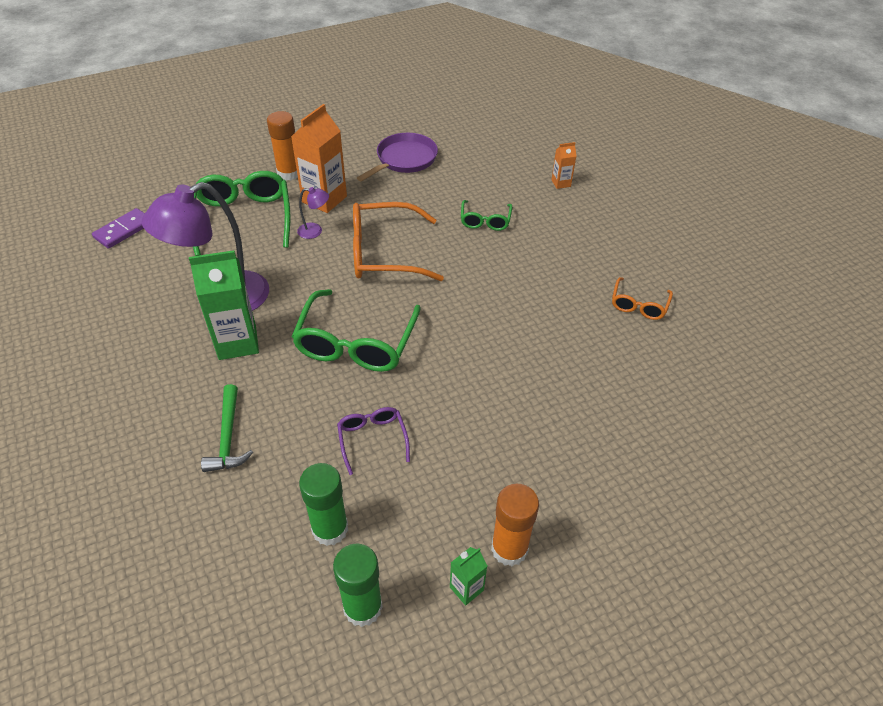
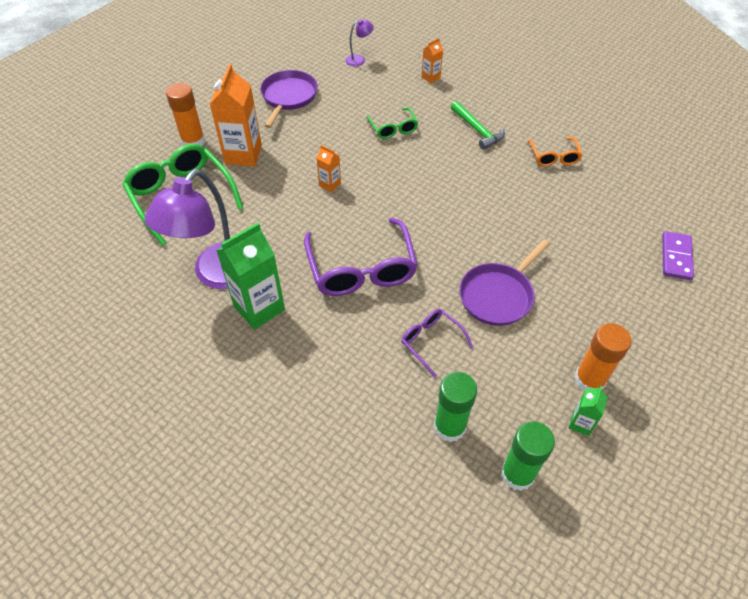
camera: 25 degrees left, 5 degrees up
(123, 230) = (71, 247): purple domino -> purple domino (676, 257)
(228, 437) = (312, 391): green hammer -> green hammer (477, 130)
(315, 231) = (256, 186): purple lamp -> purple lamp (359, 59)
(356, 343) = (361, 269): green glasses -> purple glasses
(384, 253) = (330, 184): orange glasses -> orange carton
(473, 422) = (498, 295): none -> purple pan

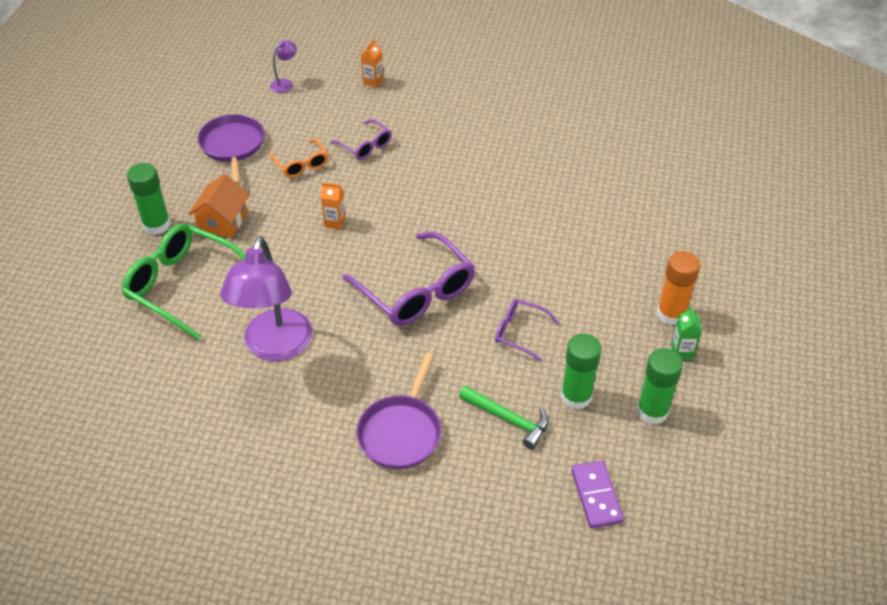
camera: 25 degrees left, 5 degrees down
(193, 141) = (157, 225): orange glue stick -> green glue stick
(243, 155) = (223, 221): orange carton -> orange house
(259, 308) = (338, 362): green carton -> none
(393, 128) = (365, 146): green glasses -> purple glasses
(477, 130) = (451, 122): green hammer -> green hammer (508, 419)
(498, 295) = (556, 271): purple pan -> purple pan (401, 432)
(554, 157) = (538, 126): orange glasses -> orange glasses (301, 164)
(676, 257) = (690, 184): purple domino -> purple domino (596, 496)

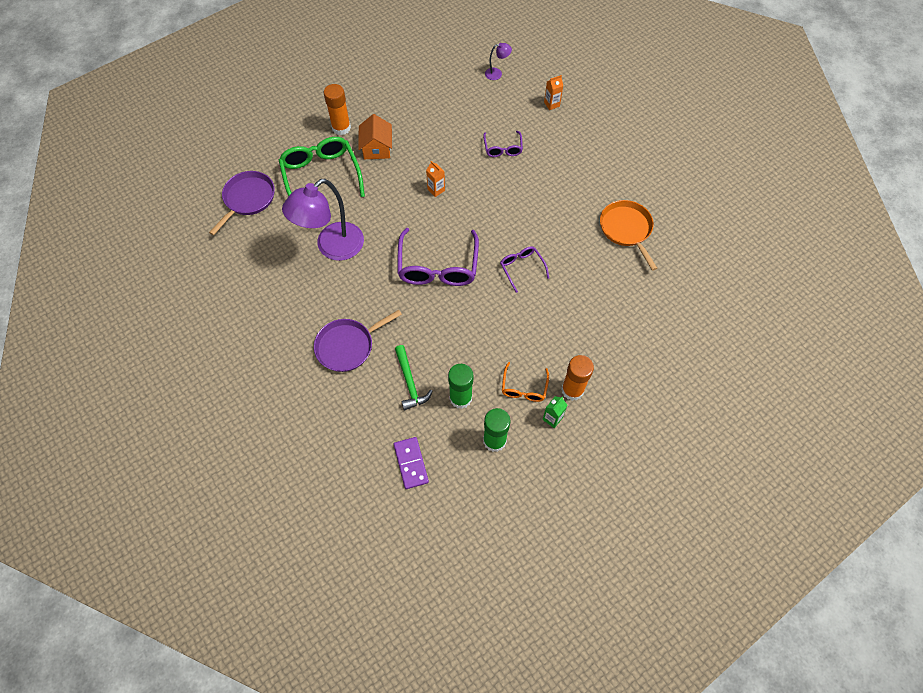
camera: 40 degrees right, 15 degrees up
(157, 225) = (341, 128): green glue stick -> orange glue stick
(223, 221) = (377, 148): orange house -> orange house turned 60 degrees counterclockwise
(232, 146) = (427, 100): purple pan -> purple pan (248, 199)
(301, 164) = (453, 138): orange glasses -> orange glasses (524, 388)
(519, 332) = (469, 335): purple glasses -> purple glasses (521, 268)
(563, 147) = (626, 229): none -> orange pan
(596, 496) = (411, 463): purple domino -> purple domino turned 45 degrees counterclockwise

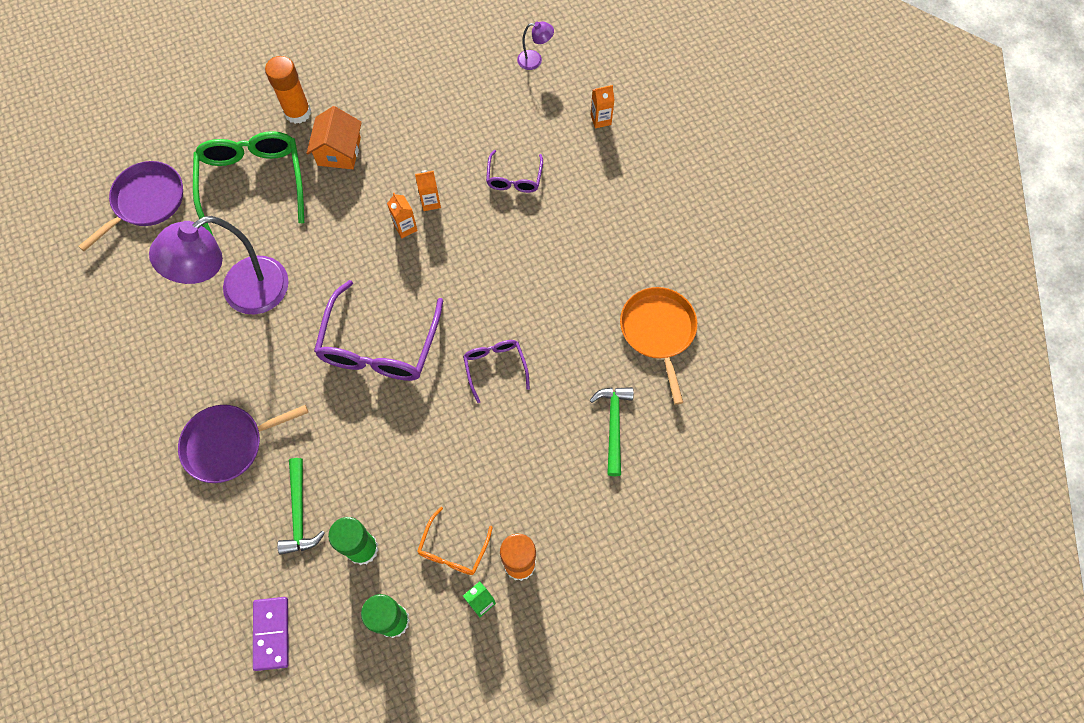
camera: 10 degrees right, 5 degrees up
(449, 171) = (430, 202): none -> orange carton
(612, 292) = (613, 425): none -> green hammer

